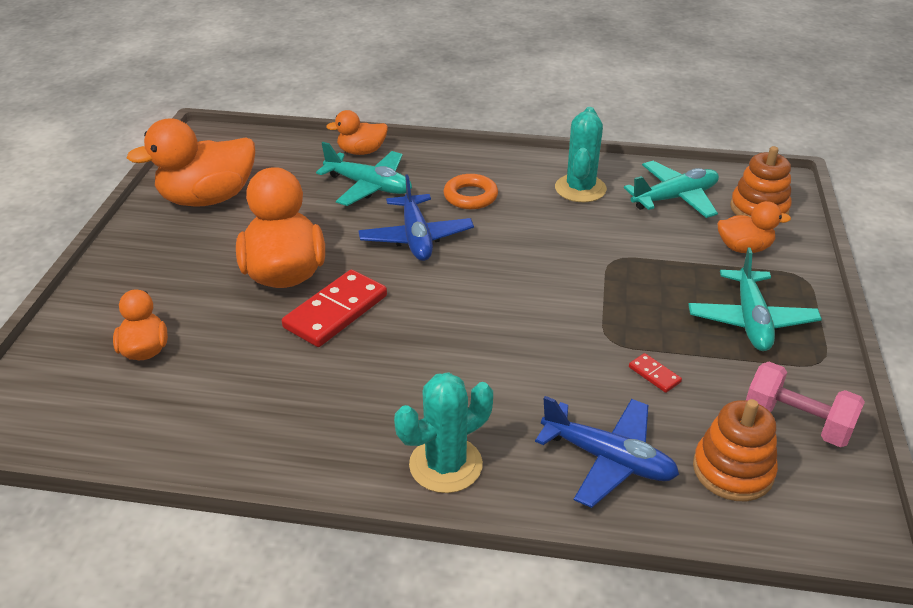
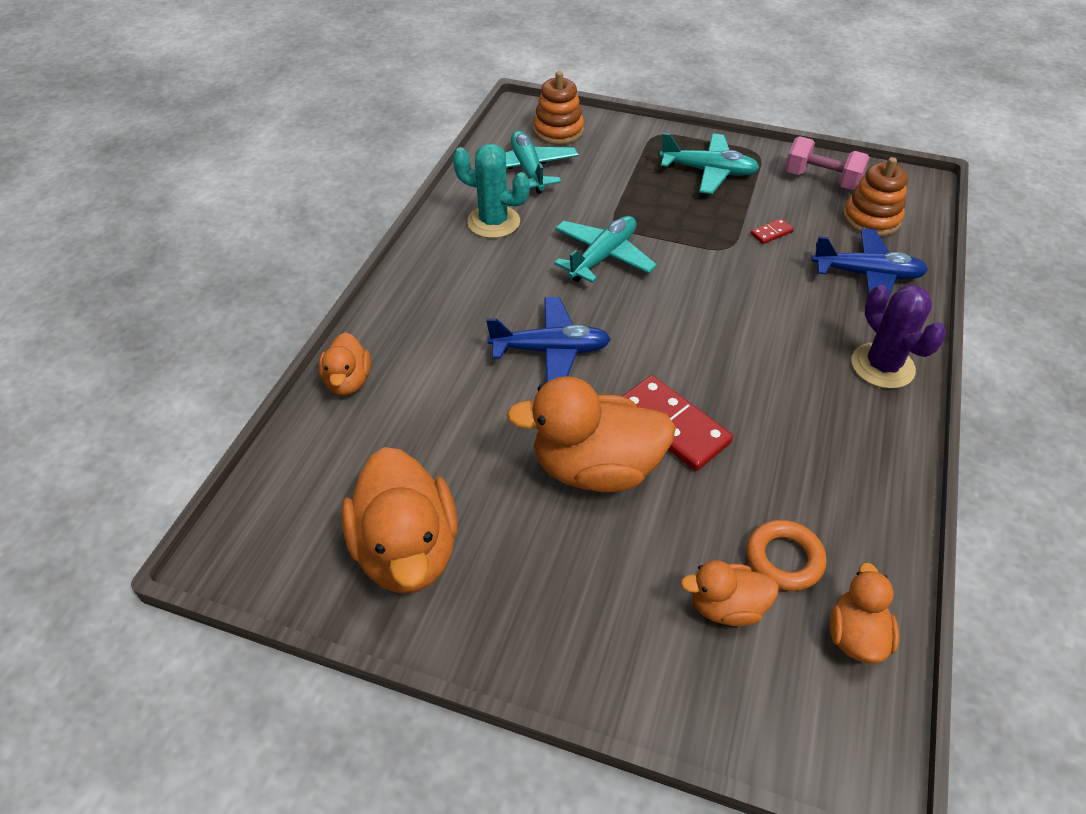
camera: 80 degrees left, 10 degrees up
(369, 186) = (433, 380): turquoise plane -> turquoise plane (603, 257)
(445, 465) = (882, 366): turquoise cactus -> purple cactus
(470, 196) = (483, 299): orange ring -> orange ring (784, 559)
(608, 459) = (867, 275): blue plane -> blue plane turned 60 degrees clockwise
(744, 248) = (613, 152): orange duck -> orange duck (856, 635)
(797, 422) = (821, 180): pink dumbbell -> pink dumbbell turned 75 degrees clockwise

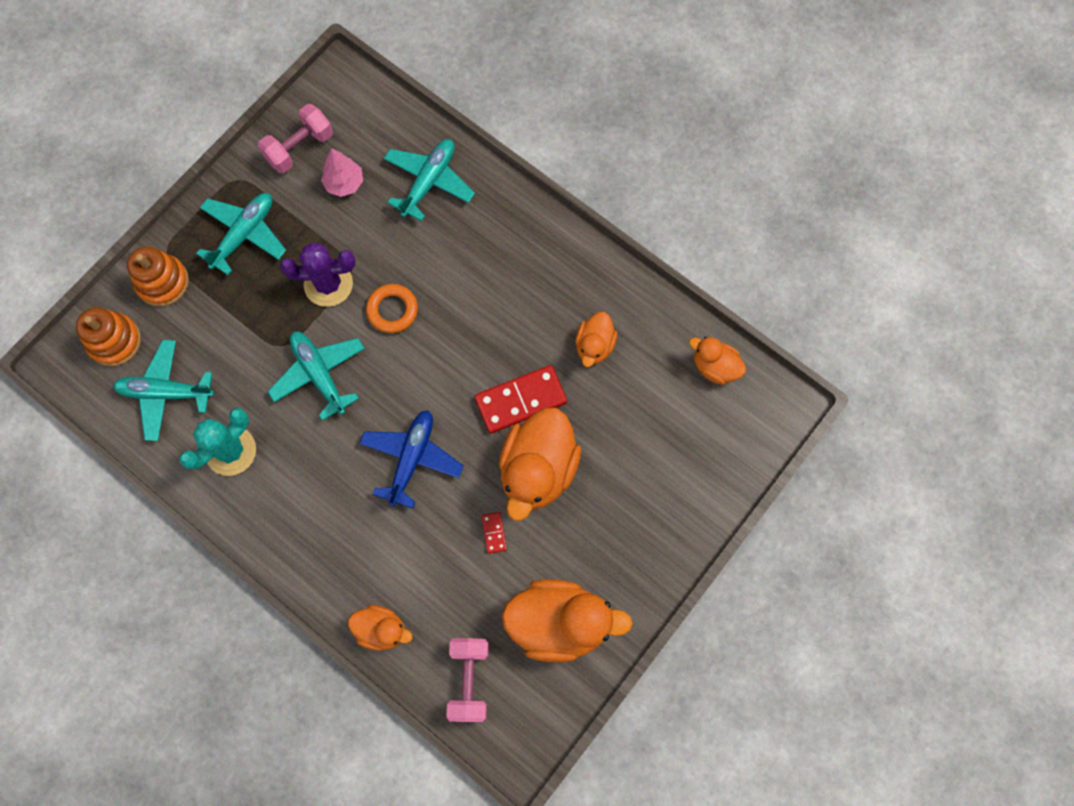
camera: 70 degrees left, 25 degrees up
(309, 477) = (469, 680): none -> pink dumbbell
(726, 607) = (671, 432): orange duck -> orange duck (594, 346)
(771, 233) = (349, 225): red domino -> red domino (494, 533)
(784, 559) = (651, 380): orange ring -> orange ring (392, 310)
(812, 217) = (344, 183): none -> pink tree
(867, 275) = (429, 182): blue plane -> turquoise plane
(871, 219) = (367, 139): orange stacking toy -> orange stacking toy (162, 282)
(882, 366) = (523, 227): purple cactus -> purple cactus (328, 284)

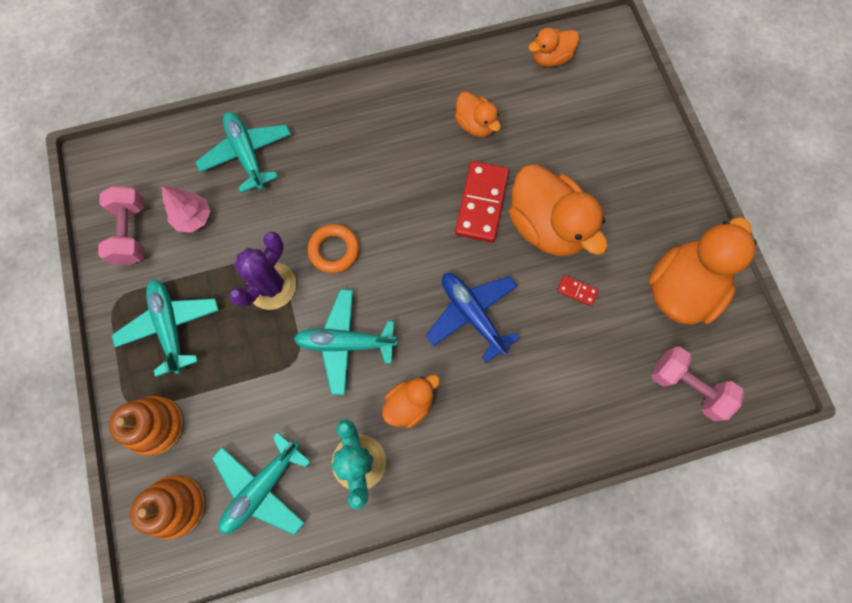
camera: 55 degrees left, 0 degrees up
(381, 629) = (602, 430): orange duck -> orange duck (410, 403)

